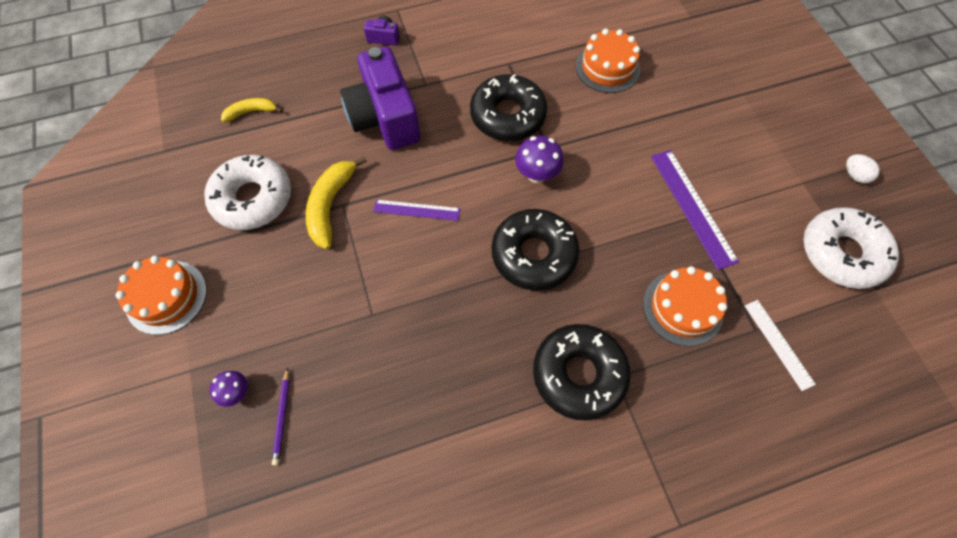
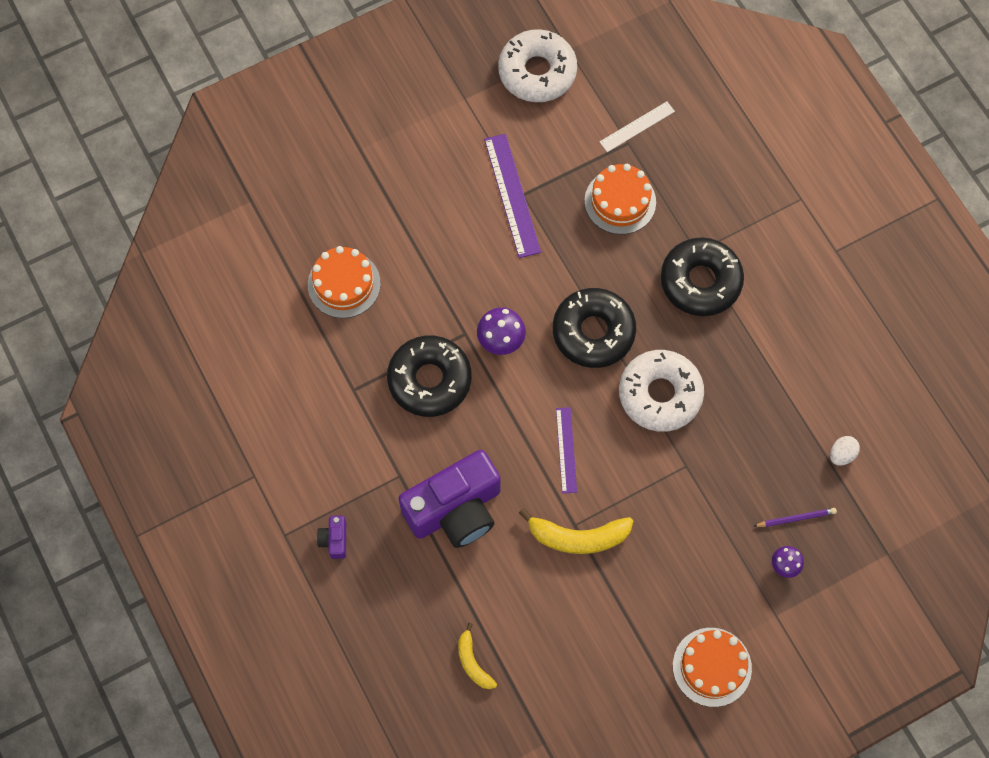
camera: 100 degrees left, 5 degrees up
(253, 199) = (585, 620): white donut -> white donut (660, 394)
(692, 207) = (512, 195): purple ruler -> purple ruler turned 75 degrees counterclockwise
(854, 175) = (448, 54): white egg -> white egg (841, 454)

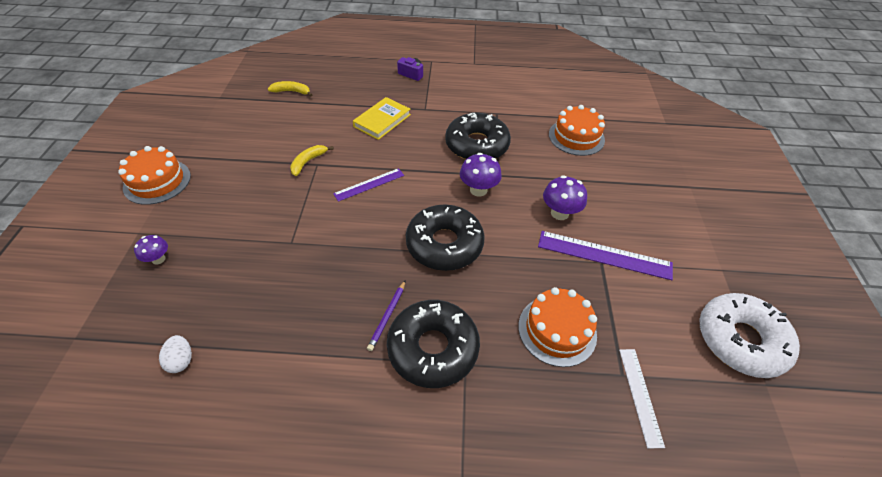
camera: 120 degrees right, 20 degrees down
(455, 509) = (382, 120): purple camera -> yellow book
(482, 252) = (559, 213): none -> purple mushroom
(566, 450) = (369, 184): purple ruler -> purple ruler turned 60 degrees counterclockwise
(577, 537) = (308, 162): yellow banana -> yellow banana, size x0.60
(660, 394) = (359, 258): white donut -> none
(796, 518) = (177, 289): purple pencil -> purple pencil (387, 316)

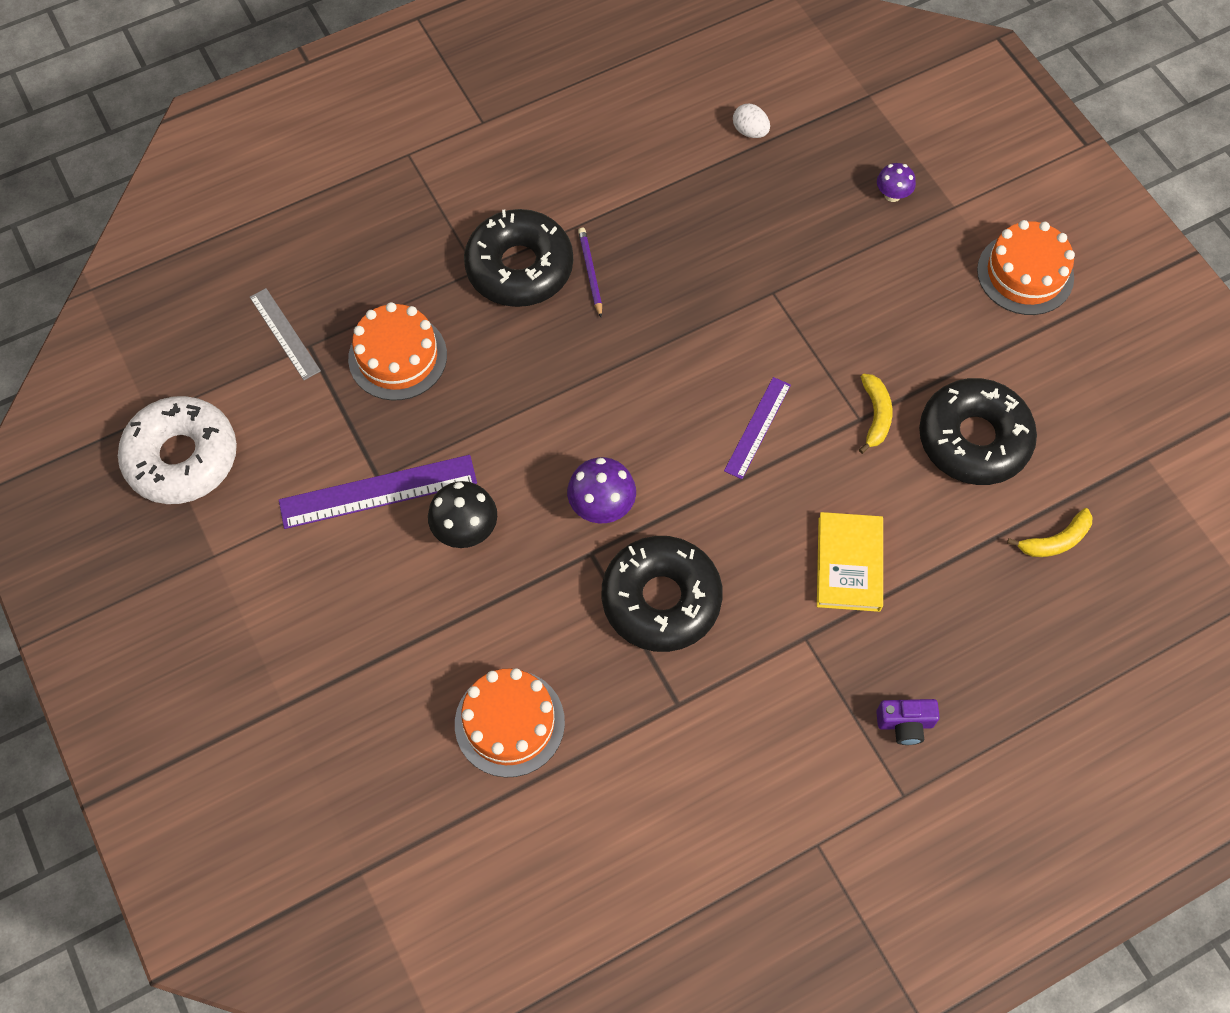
camera: 150 degrees right, 15 degrees up
(444, 244) = (589, 392): black donut -> black donut (973, 439)
(559, 213) = (466, 530): purple mushroom -> black mushroom
(640, 395) = (284, 334): white ruler -> grey ruler

